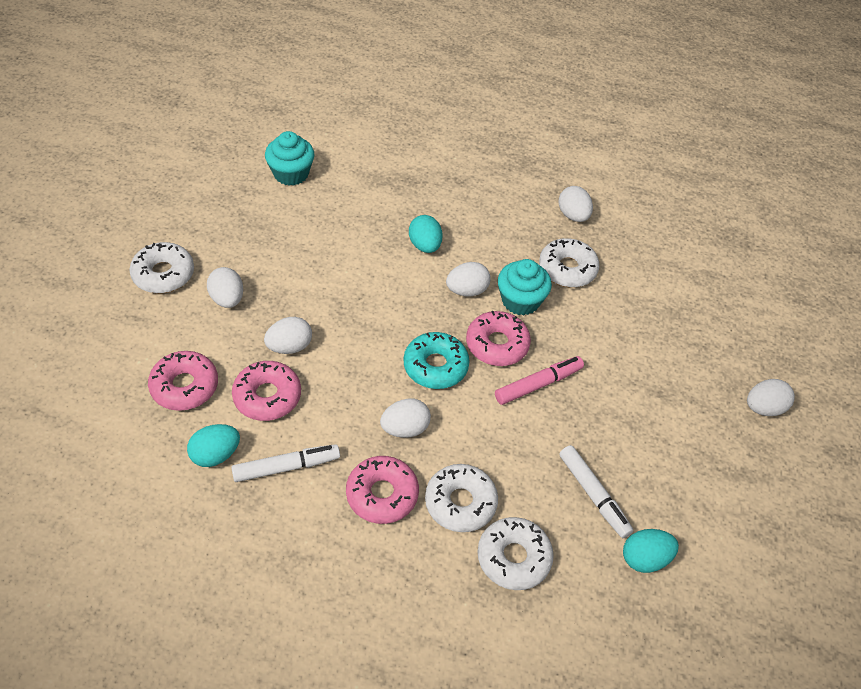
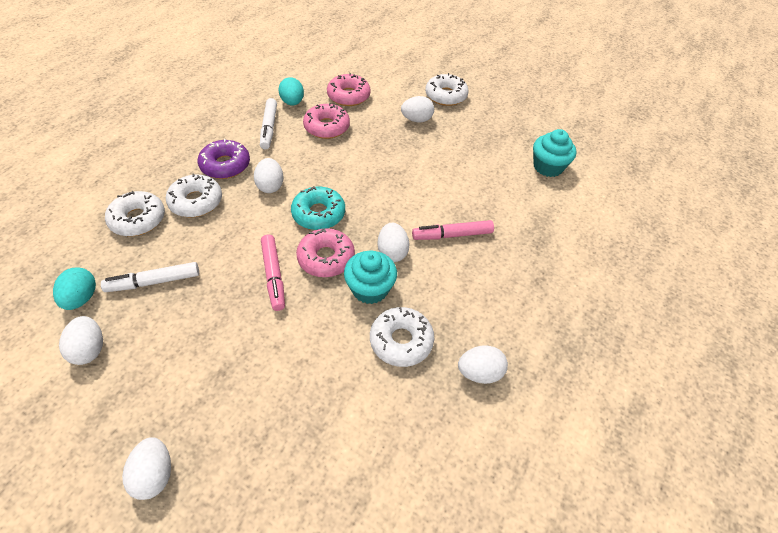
camera: 105 degrees right, 0 degrees up
(289, 347) = (365, 142): white egg -> white egg (89, 349)
(382, 494) = (225, 165): pink donut -> purple donut
(425, 245) = (452, 235): turquoise egg -> pink marker

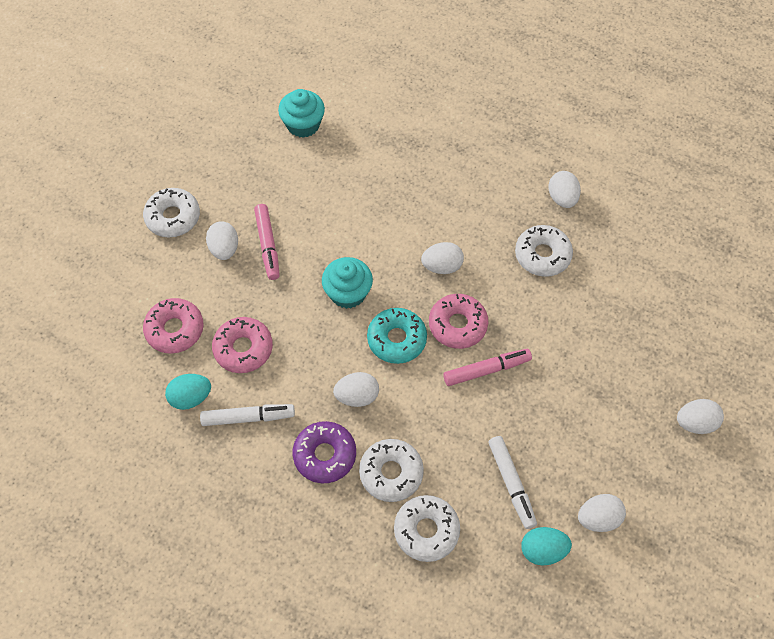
camera: 90 degrees left, 10 degrees up
(370, 289) = (490, 283): turquoise cupcake -> turquoise cupcake (348, 293)
(452, 235) = (412, 215): pink marker -> pink marker (267, 245)

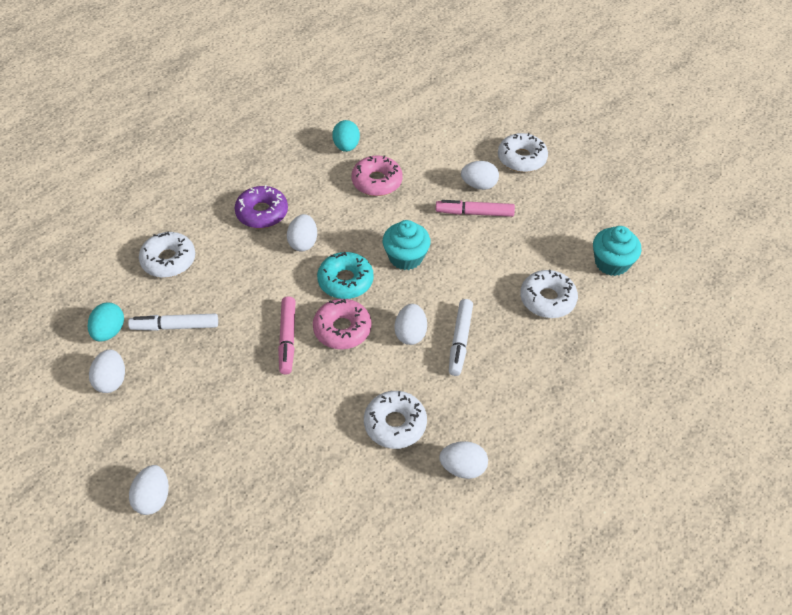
camera: 105 degrees right, 10 degrees down
(175, 329) = (410, 146): pink donut -> none
(248, 417) = (315, 175): white marker -> white marker (460, 341)
(391, 473) = (226, 249): white donut -> white donut (547, 299)

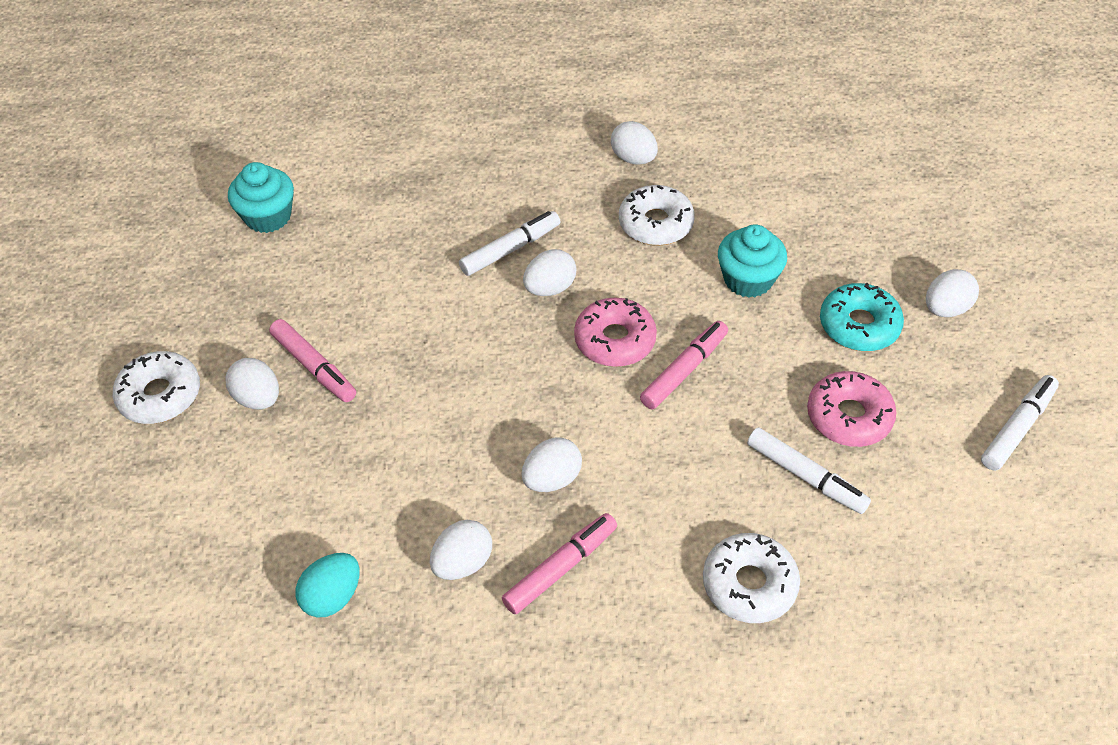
camera: 135 degrees left, 0 degrees up
(64, 438) = (1017, 428): none -> white marker
(109, 331) = (896, 528): turquoise egg -> none
(111, 380) = (927, 459): white egg -> white egg (463, 563)
(262, 213) = (561, 568): purple donut -> pink marker
(345, 281) = (554, 391): turquoise donut -> turquoise donut (859, 325)
(377, 181) = (365, 500): pink donut -> pink donut (849, 416)
(406, 257) = (456, 370): turquoise cupcake -> turquoise cupcake (748, 279)
(547, 299) = (378, 228): white donut -> none

